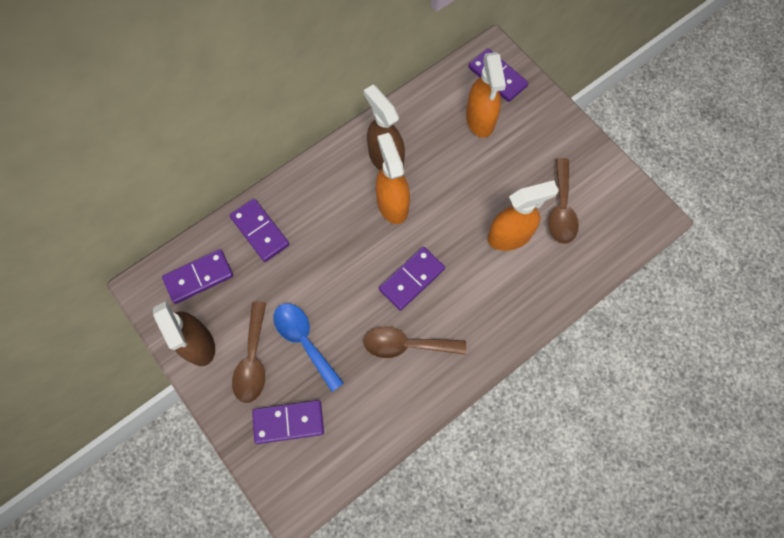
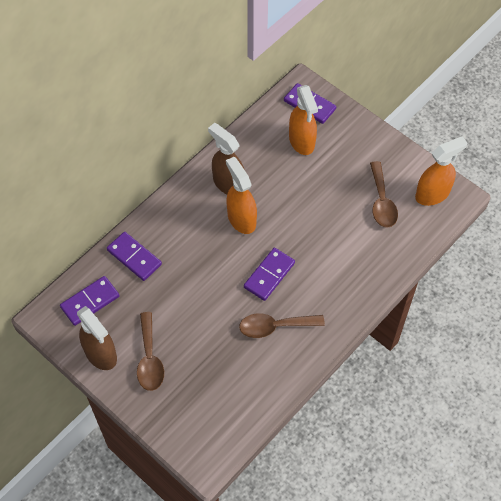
camera: 10 degrees left, 10 degrees down
(288, 422) = (189, 401): purple domino -> none
(304, 341) = (189, 337): blue spoon -> none
(510, 236) = (343, 229): orange spray bottle -> orange spray bottle (432, 194)

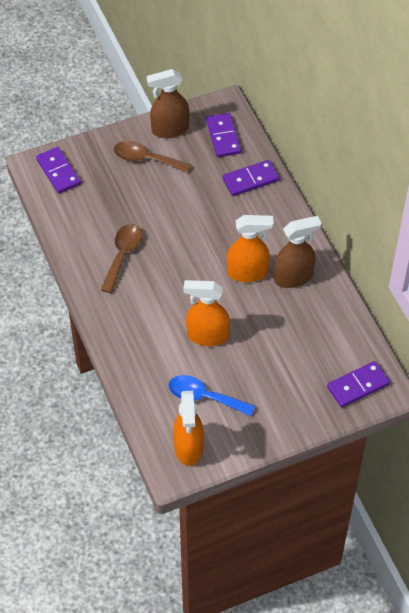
camera: 115 degrees right, 5 degrees down
(269, 275) = (175, 271): purple domino -> purple domino (58, 172)
(302, 141) = (313, 359): orange spray bottle -> orange spray bottle (207, 336)
(381, 202) = (204, 397): brown spoon -> blue spoon

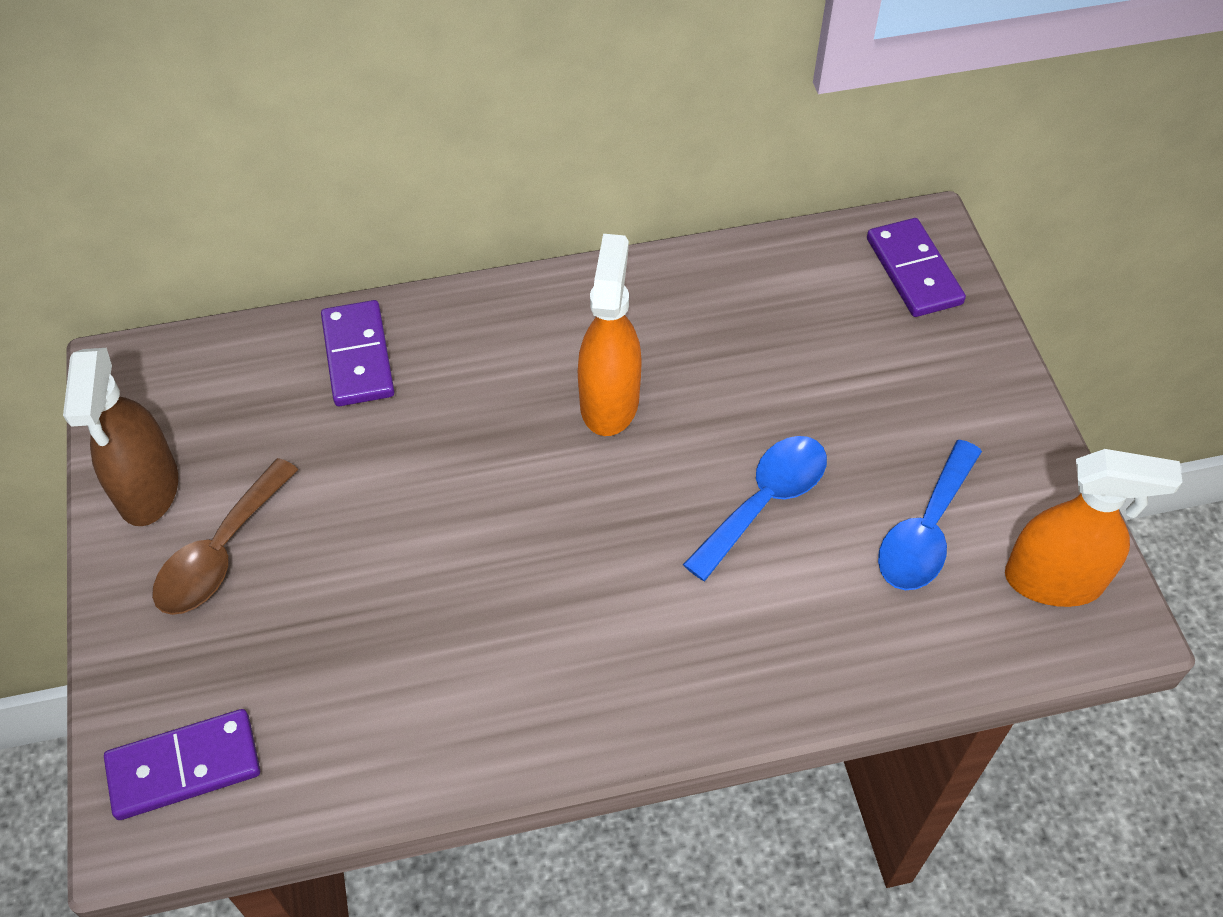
camera: 80 degrees left, 0 degrees up
(123, 255) = (501, 644): brown spoon -> none
(207, 336) = (765, 501): orange spray bottle -> blue spoon
(223, 137) = (215, 387): purple domino -> none
(293, 277) = (639, 326): brown spray bottle -> none

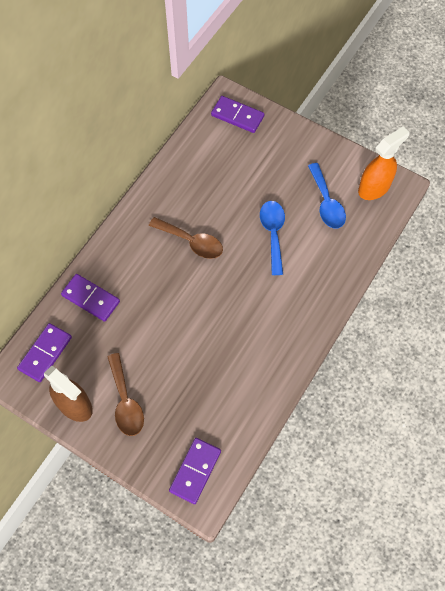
camera: 45 degrees left, 10 degrees up
(203, 379) = (45, 353): none -> purple domino
(609, 401) = (191, 242): orange spray bottle -> brown spoon

